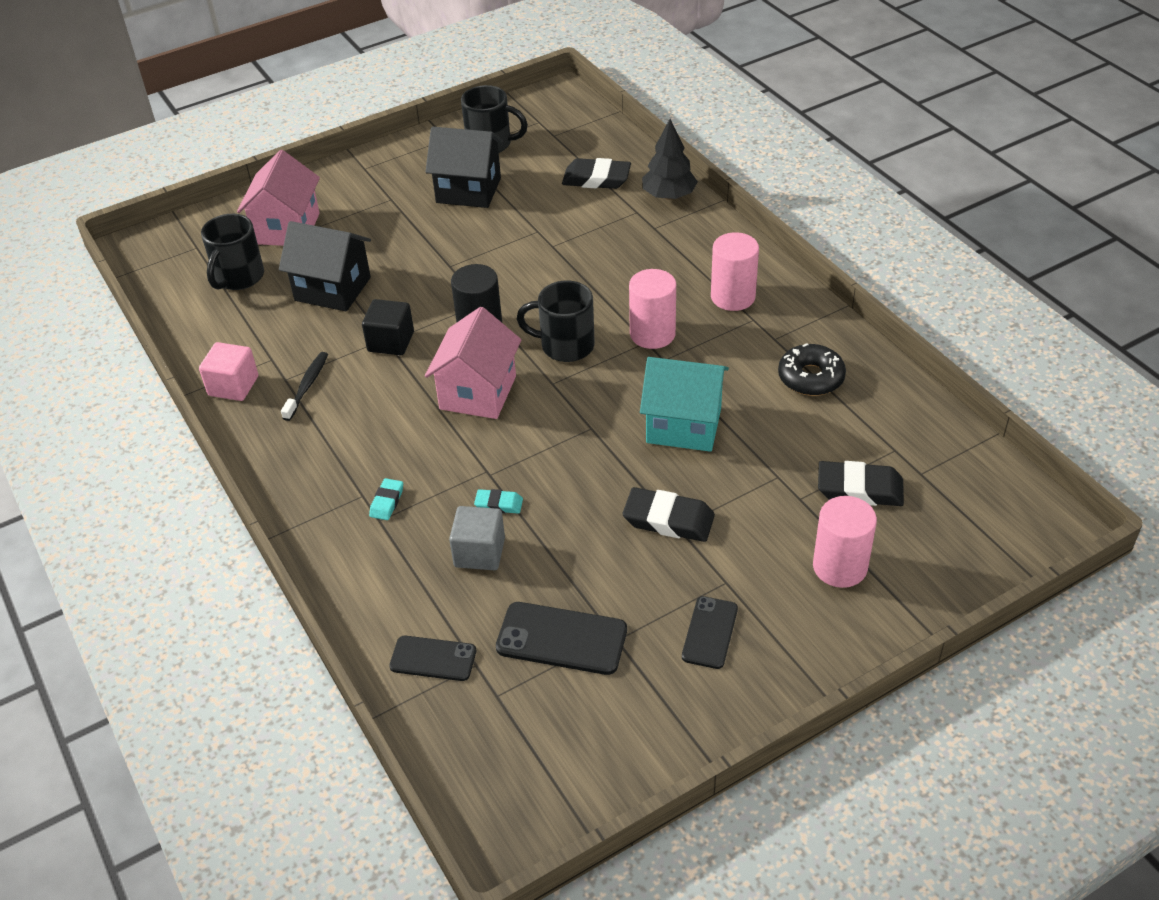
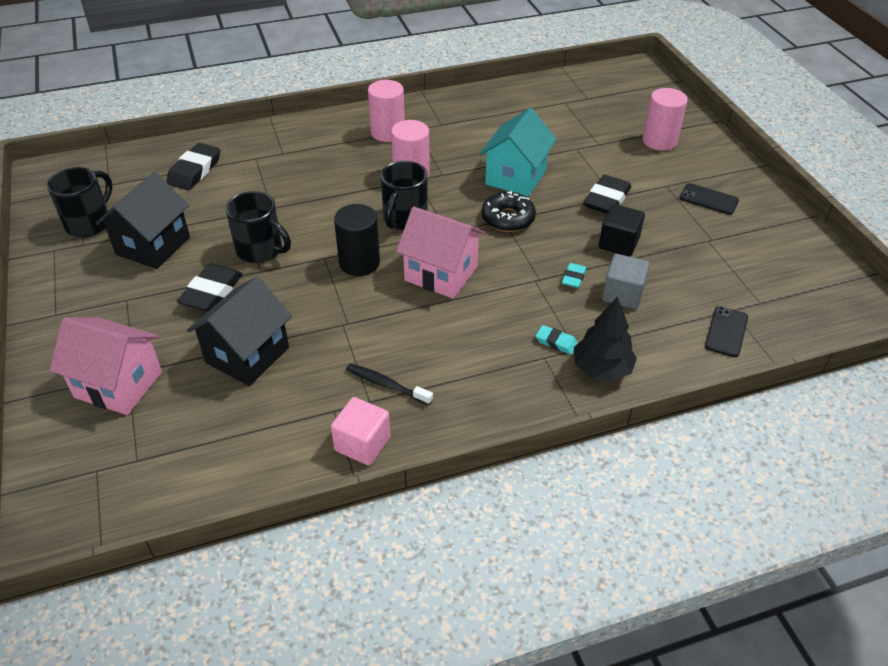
camera: 80 degrees left, 0 degrees up
(238, 278) = (181, 432): black mug -> black mug (261, 250)
(391, 342) = (349, 320): black cube -> black cube (618, 243)
(561, 638) = (710, 264): black phone -> none
(669, 195) = (246, 139): black tree -> black tree (601, 369)
(811, 377) = (487, 118): black donut -> black donut (508, 218)
(859, 489) = (595, 121): black eraser -> black eraser (212, 292)

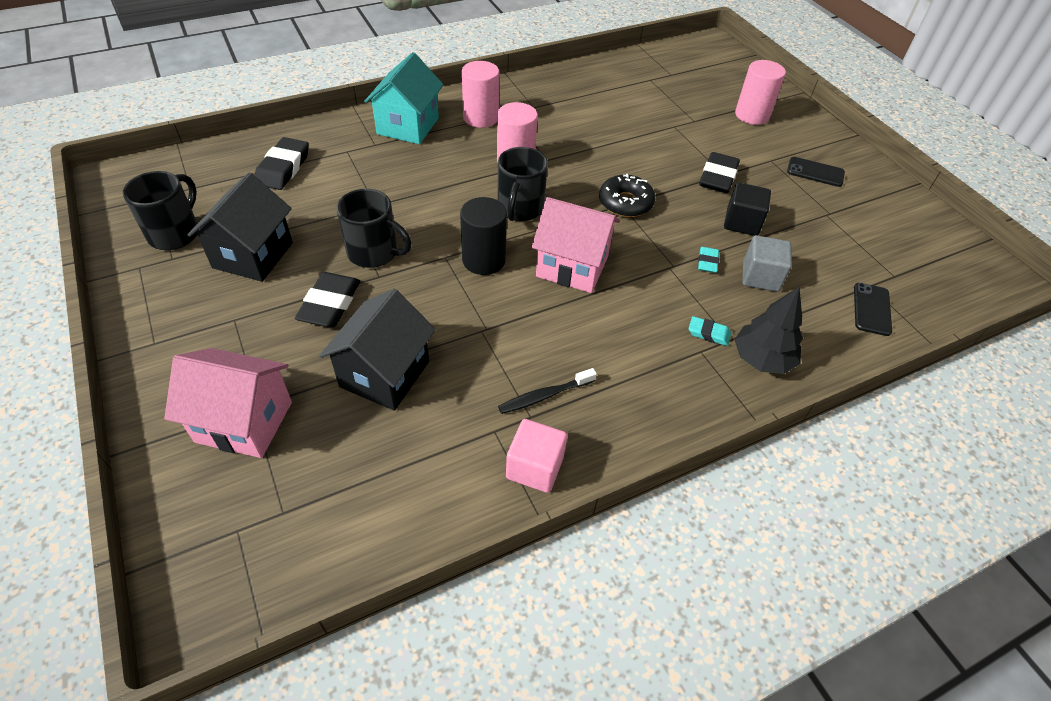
camera: 10 degrees left, 5 degrees up
(386, 385) = (544, 396): black toothbrush -> black toothbrush turned 45 degrees counterclockwise
(516, 177) = (622, 159): turquoise house -> turquoise house (408, 126)

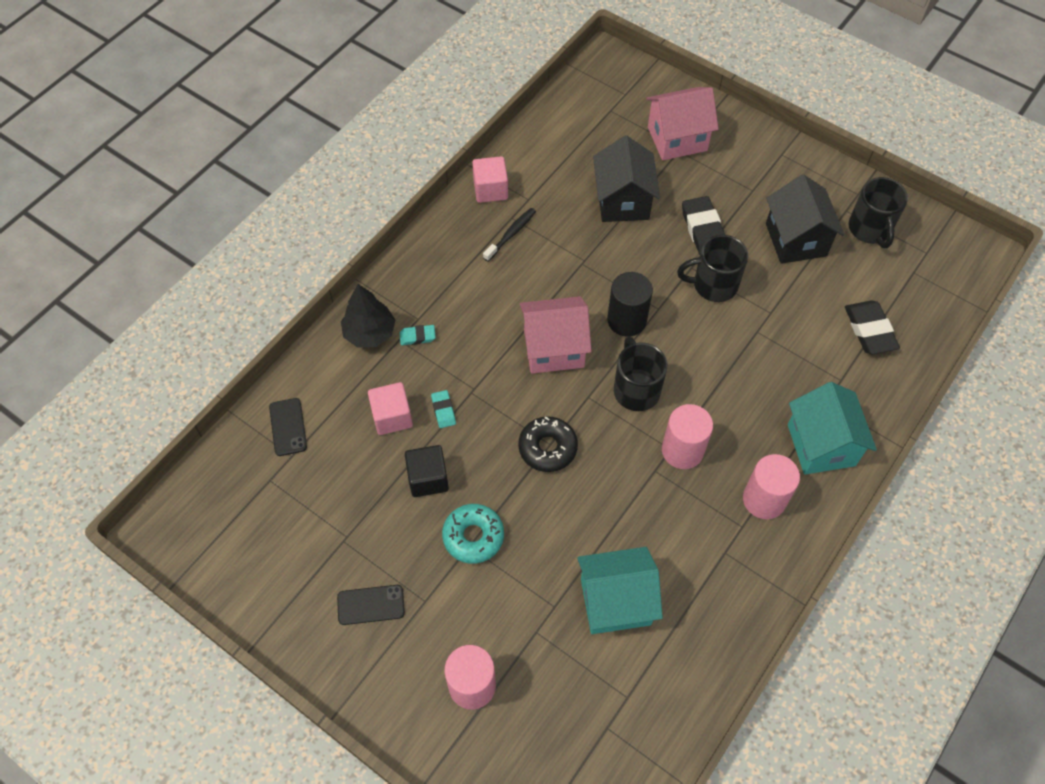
camera: 155 degrees right, 10 degrees up
(629, 113) = (615, 601): none -> turquoise house
(718, 177) = (473, 536): black eraser -> turquoise donut
(760, 277) = (392, 417): grey cube -> pink cube

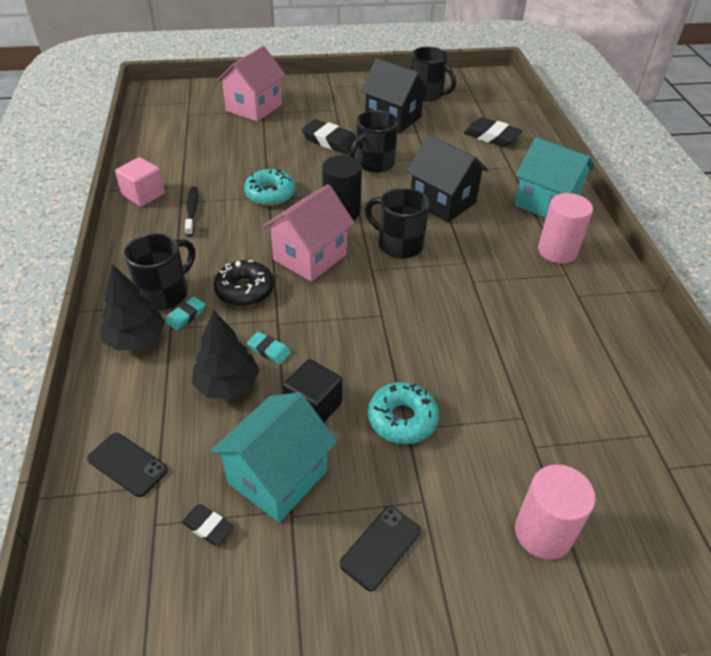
camera: 45 degrees left, 15 degrees down
(294, 506) = (208, 527): none -> black eraser
(392, 417) = (227, 385): pink cube -> black tree
(421, 305) = (165, 293): none -> black mug
(547, 448) = (383, 318): black donut -> black donut (245, 290)
(588, 258) = (270, 194): none -> turquoise donut
(615, 601) = (557, 378): turquoise house -> turquoise house (278, 476)
(623, 201) = (256, 153): black house -> black house (443, 202)
(682, 450) = (474, 258): pink cylinder -> none

